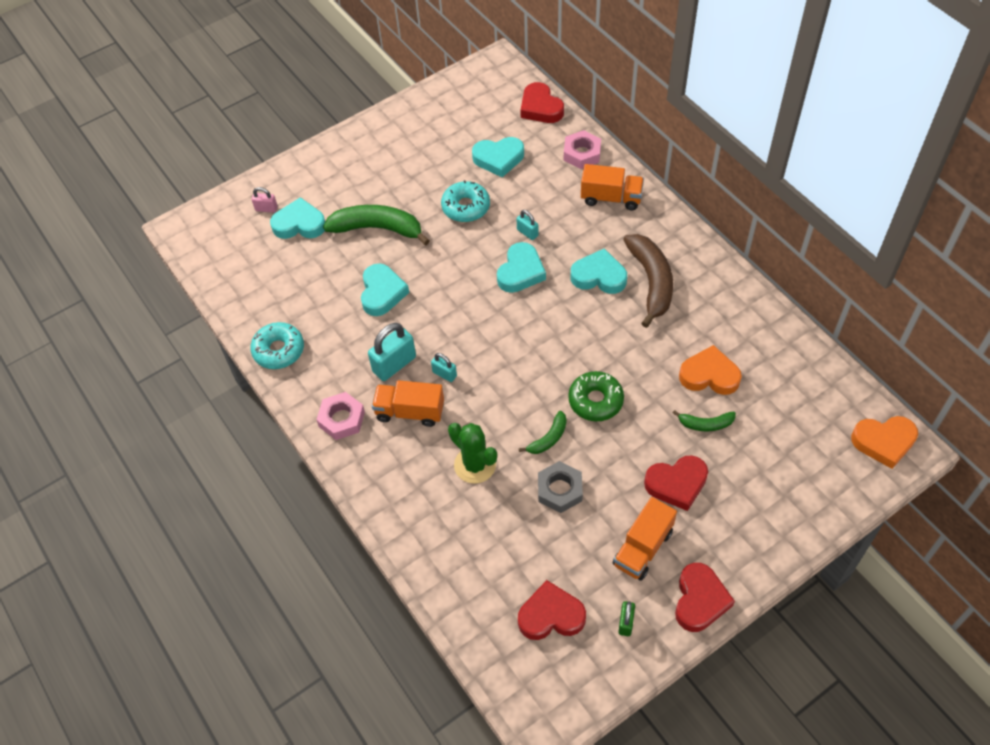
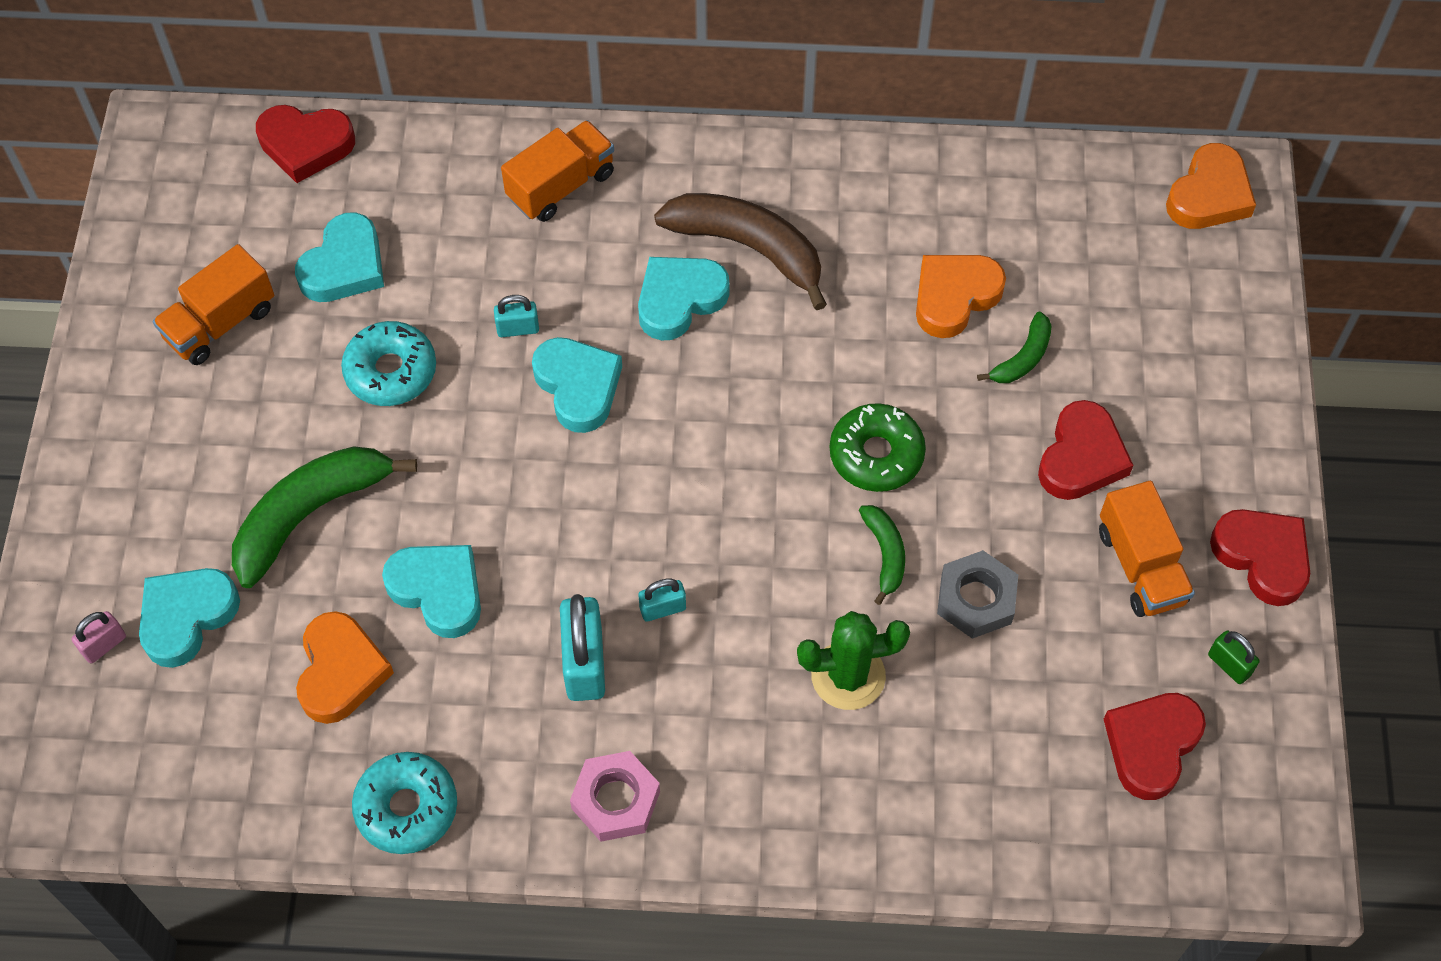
camera: 55 degrees left, 5 degrees up
(319, 287) = (341, 671): none -> orange heart
(410, 411) = (686, 698): orange truck -> orange truck (220, 323)
(582, 153) = (446, 160): pink nut -> none

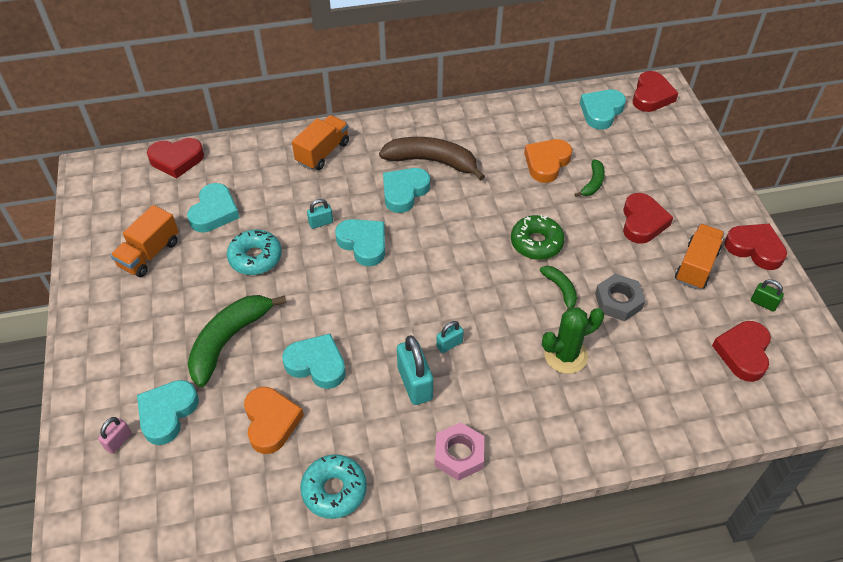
camera: 15 degrees left, 10 degrees down
(1098, 209) = (601, 112): none -> turquoise heart
(1141, 566) = (696, 266): orange truck -> orange truck turned 120 degrees counterclockwise
(1209, 195) = (651, 96): orange heart -> red heart

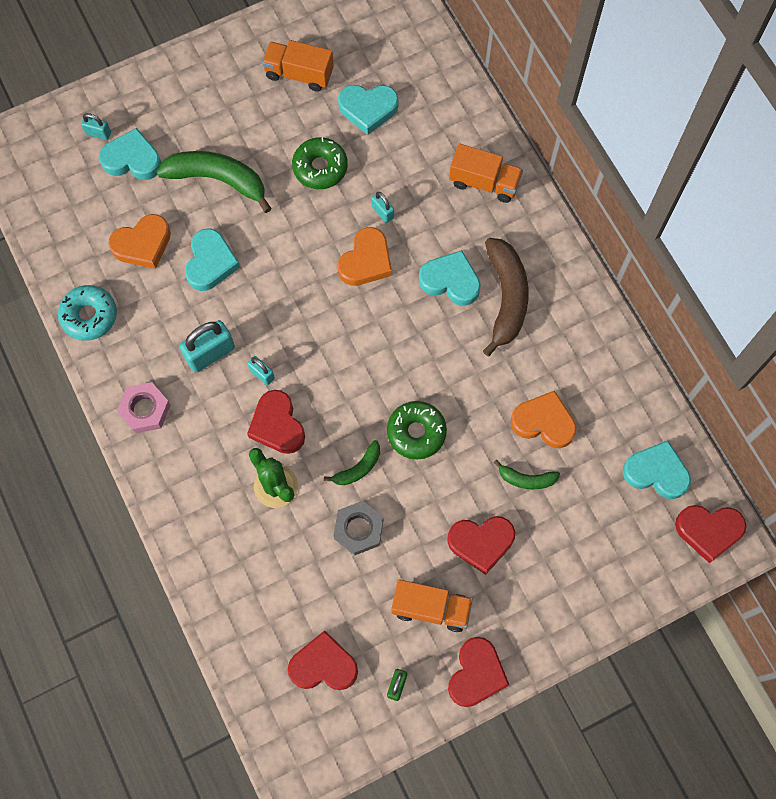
camera: 75 degrees right, 20 degrees up
(118, 441) = (98, 133): pink padlock -> turquoise padlock
(176, 160) = (428, 47): red heart -> red heart (277, 425)
(255, 258) = (320, 167): turquoise donut -> green donut
(363, 244) = (366, 261): turquoise heart -> orange heart

